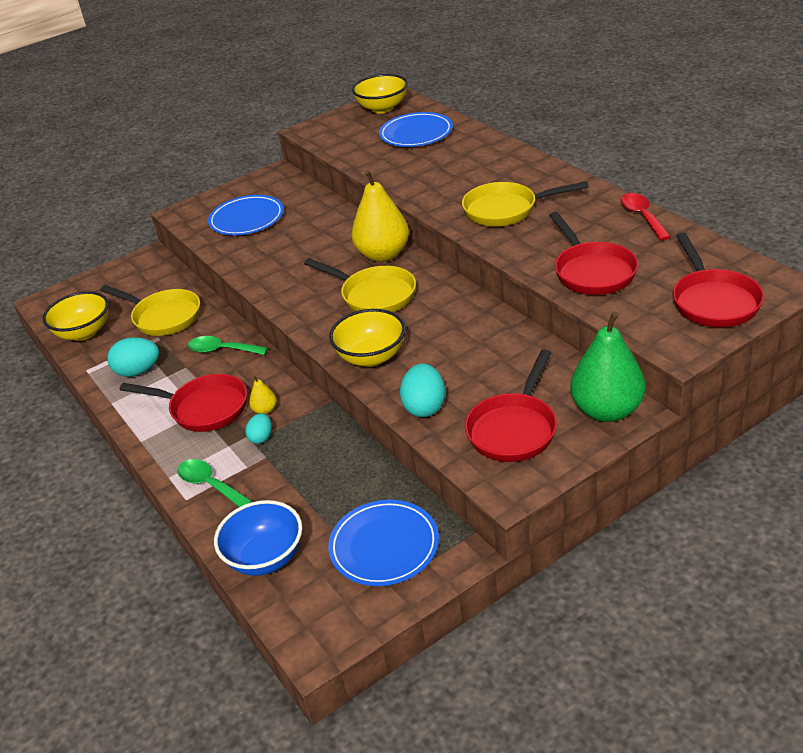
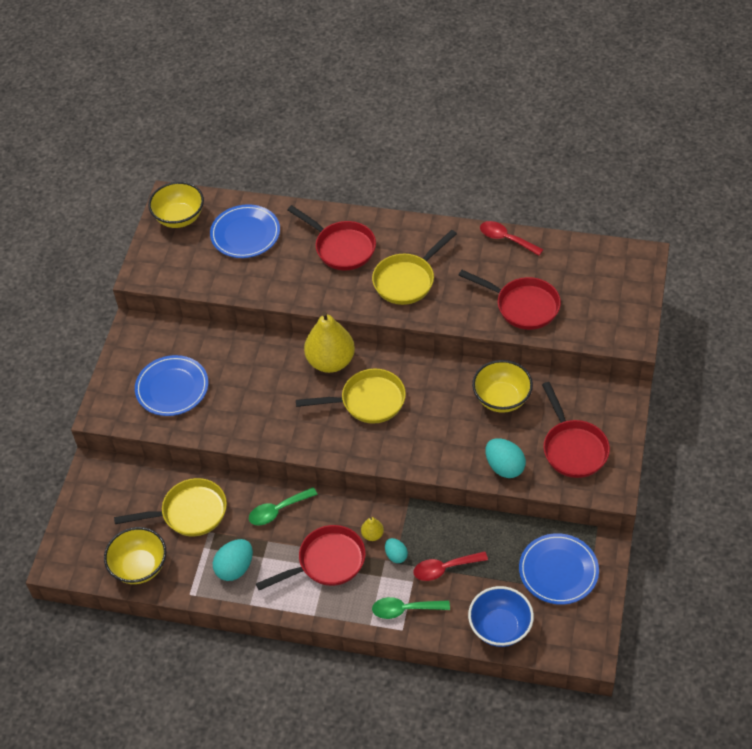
camera: 45 degrees left, 15 degrees up
(285, 474) = (444, 568): none -> red spoon
(371, 357) = (427, 452): yellow bowl -> yellow bowl (501, 398)
(607, 410) = (610, 402): green pear -> none
(713, 301) = (616, 291): red pan -> red pan (341, 247)

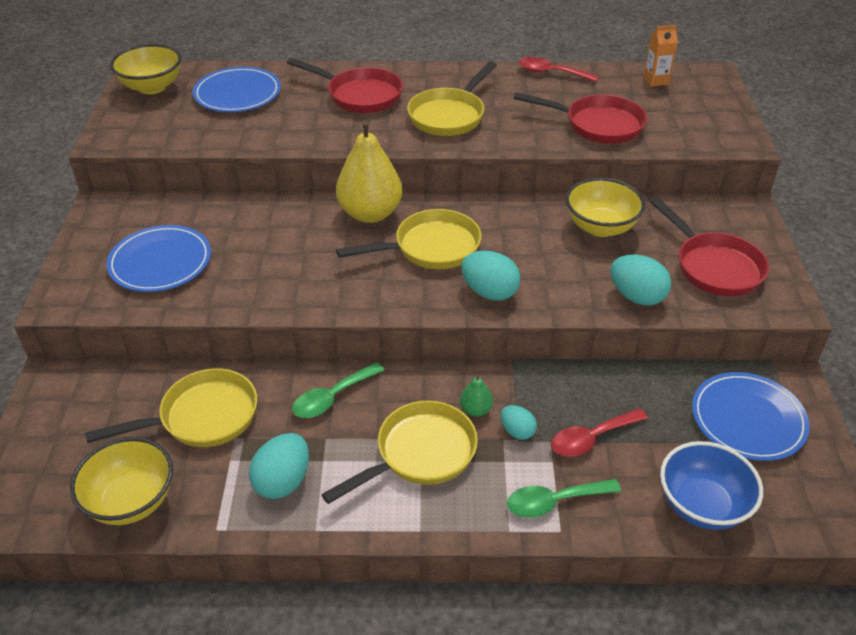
camera: 15 degrees left, 10 degrees down
(327, 562) = (419, 454): red pan -> yellow pan
(372, 535) = (475, 410): yellow pear -> green pear
(399, 448) = (489, 292): none -> turquoise egg
(591, 259) = (656, 81): none -> orange carton

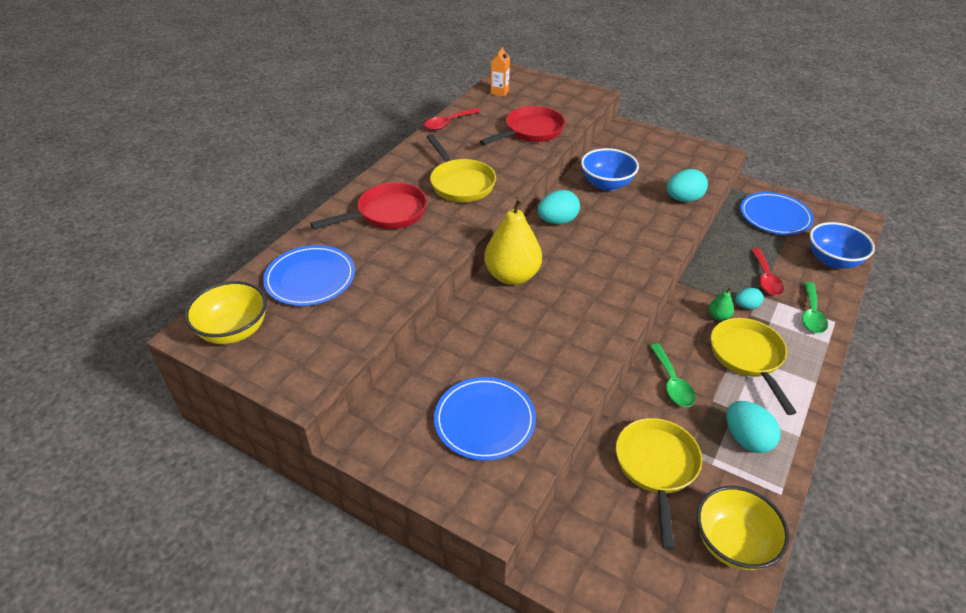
camera: 60 degrees left, 0 degrees up
(430, 248) = (576, 262): yellow pan -> none
(489, 292) = (643, 254): turquoise egg -> turquoise egg (557, 221)
(600, 227) = (606, 184): yellow bowl -> blue bowl
(714, 266) = (673, 162): red pan -> none

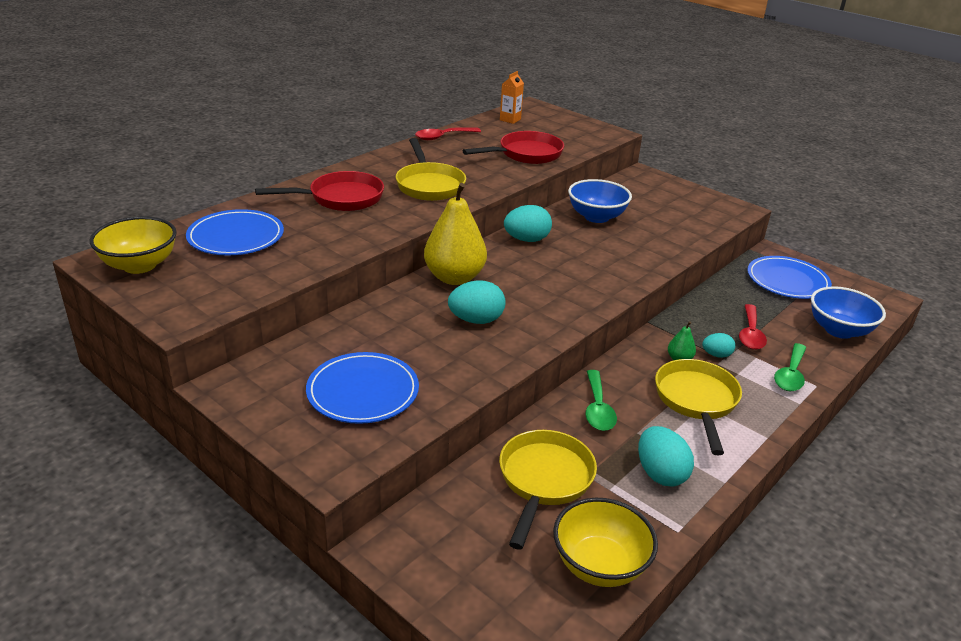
camera: 10 degrees right, 10 degrees down
(683, 199) = (676, 241): turquoise egg -> turquoise egg (476, 320)

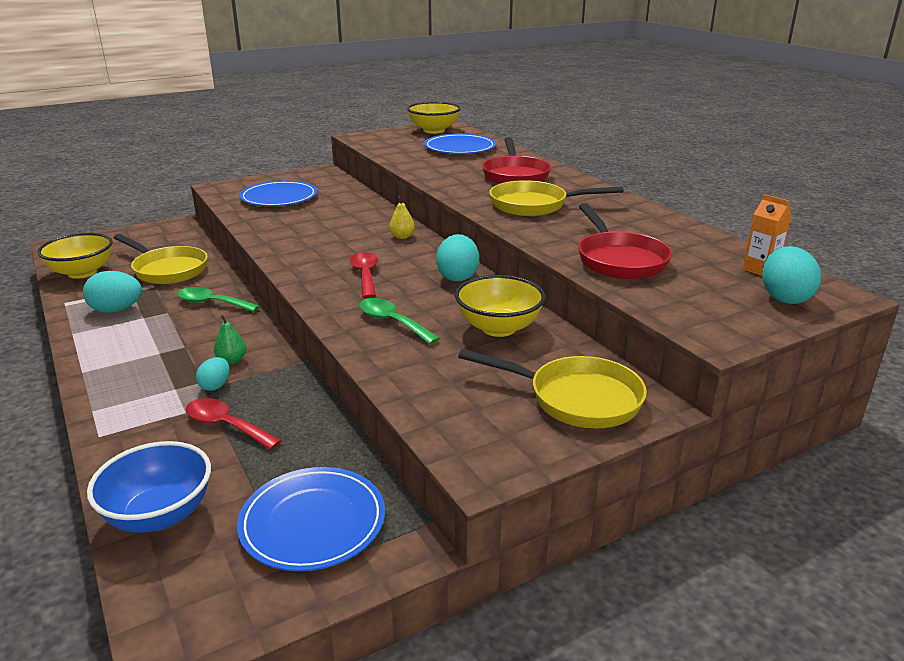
camera: 110 degrees right, 5 degrees down
(442, 137) = (678, 224): red spoon -> red spoon (365, 275)
(454, 277) = (402, 237): yellow pear -> yellow pear, size x0.43
(476, 320) = (328, 236): turquoise egg -> turquoise egg (784, 298)
(596, 217) = (498, 328): blue bowl -> yellow bowl
(696, 401) = (167, 350): yellow pan -> yellow pan (576, 399)
(790, 375) = (134, 424): green spoon -> green spoon (392, 322)

